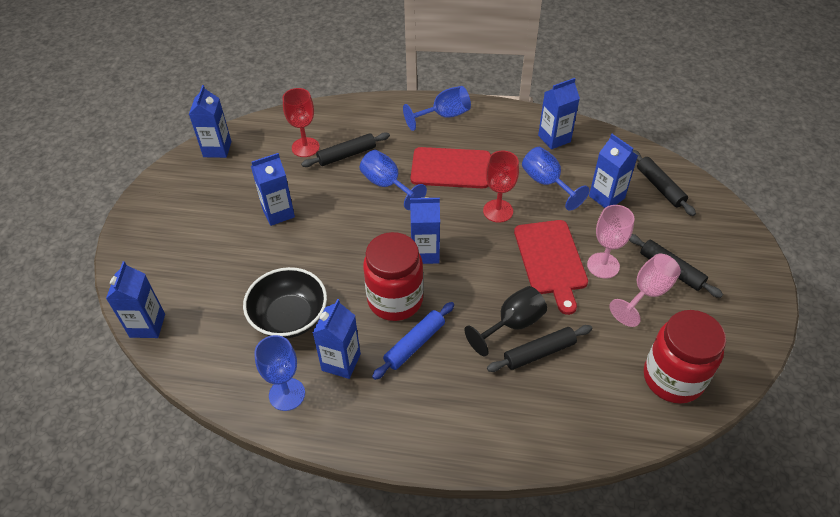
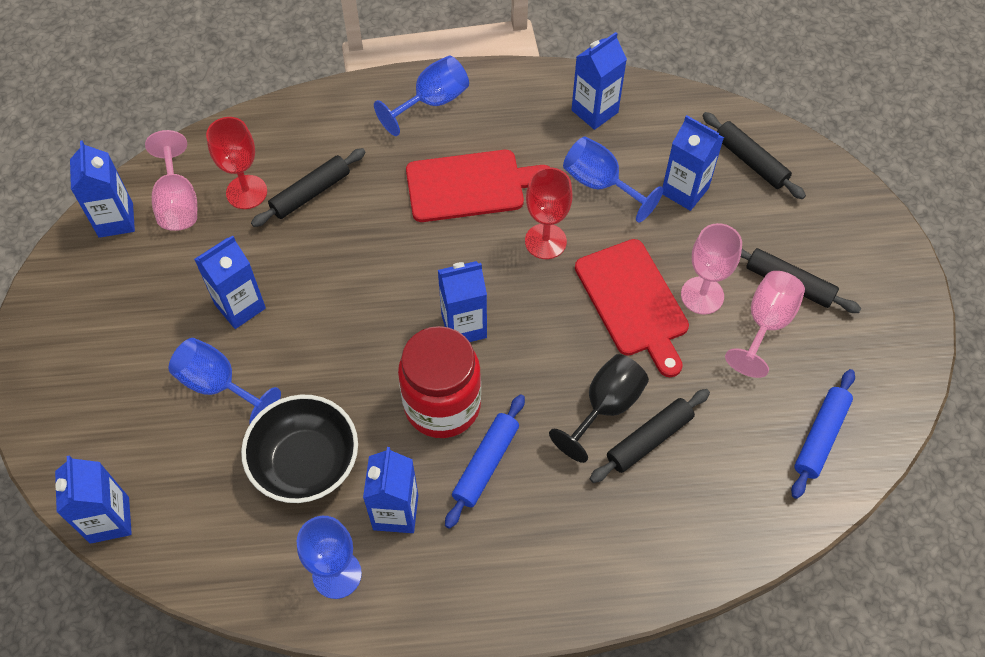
camera: 15 degrees left, 10 degrees up
(259, 146) = (178, 202): none -> pink goblet
(387, 185) = (382, 230): blue goblet -> blue goblet (218, 385)
(673, 378) = (820, 437): red jar -> blue rolling pin

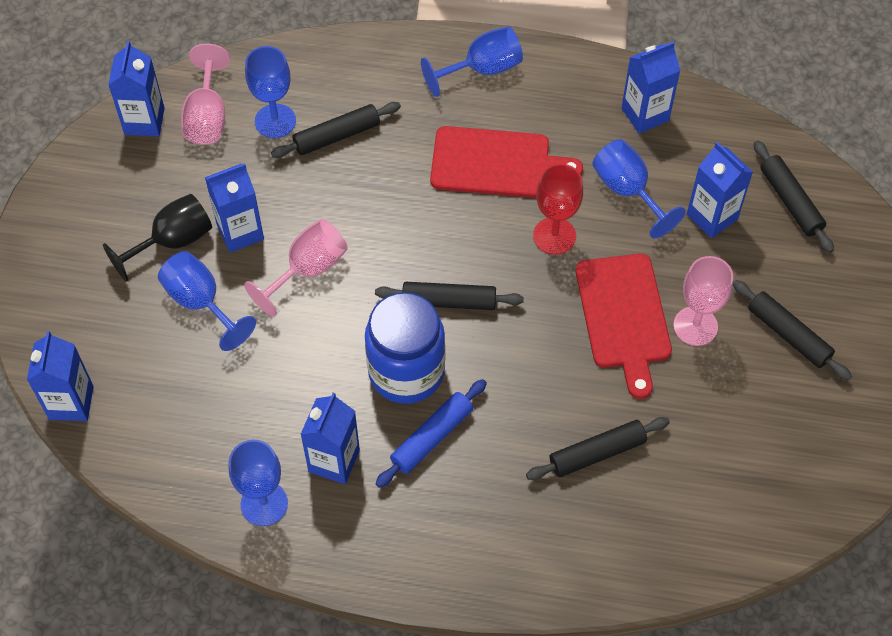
camera: 15 degrees right, 0 degrees up
(246, 192) = (275, 121): red goblet -> blue goblet
(306, 462) = (263, 394): black bowl -> none
(442, 405) = (406, 372): red jar -> blue jar
(464, 326) = (449, 301): blue carton -> black rolling pin
(606, 407) = (564, 412): black goblet -> black goblet (173, 241)
(766, 324) = (751, 369): pink goblet -> pink goblet (308, 270)
(820, 437) = (769, 492): blue rolling pin -> none

